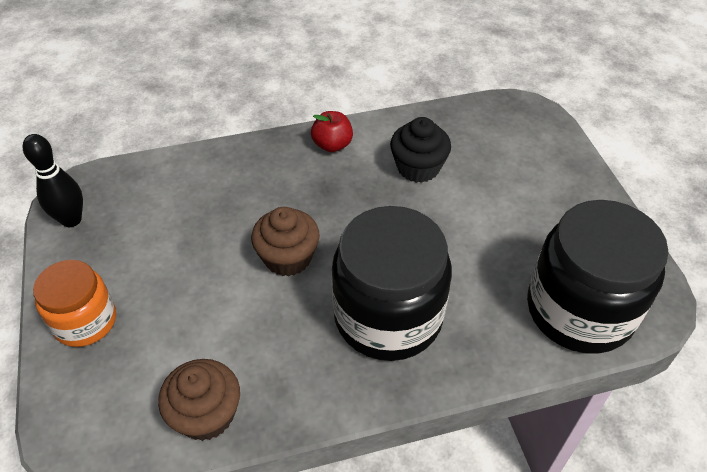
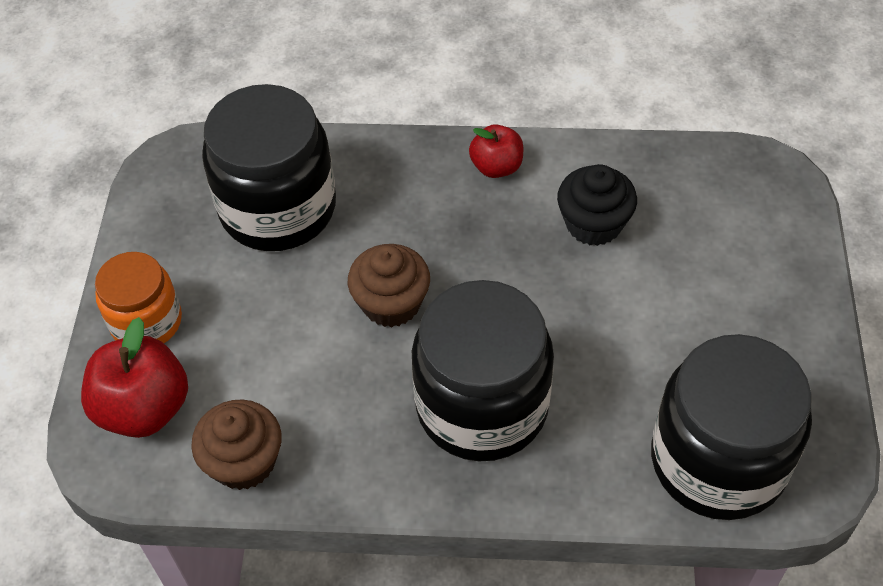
camera: 20 degrees right, 5 degrees up
(71, 220) = (162, 194): black bowling pin -> none
(103, 393) = (144, 408): none -> red apple
(172, 209) = (278, 208): none -> black jar

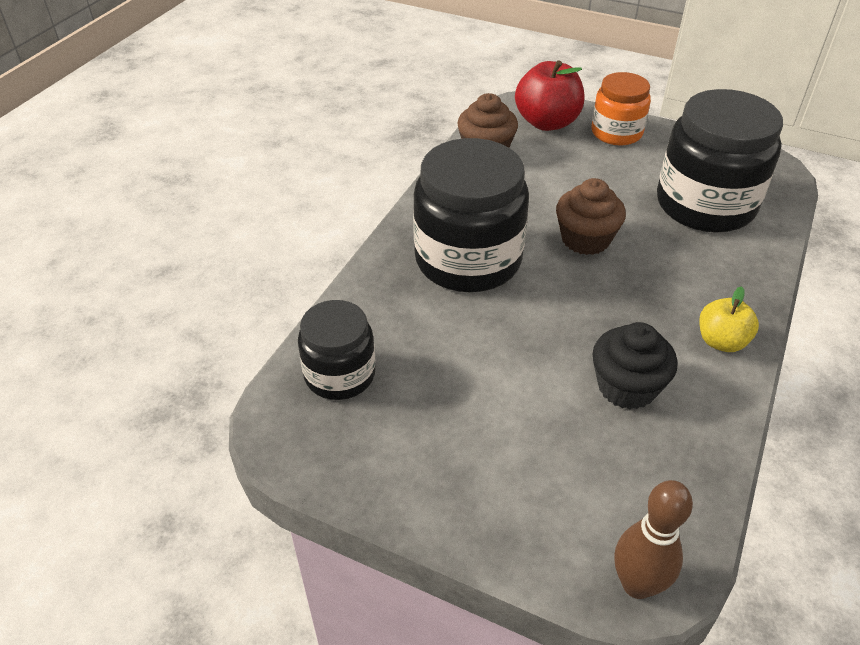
camera: 110 degrees right, 10 degrees down
(496, 167) = (721, 341): red apple -> yellow apple
(718, 460) = (340, 375): black jar -> black jar, size x0.58
(783, 181) = (637, 584): none -> brown bowling pin

